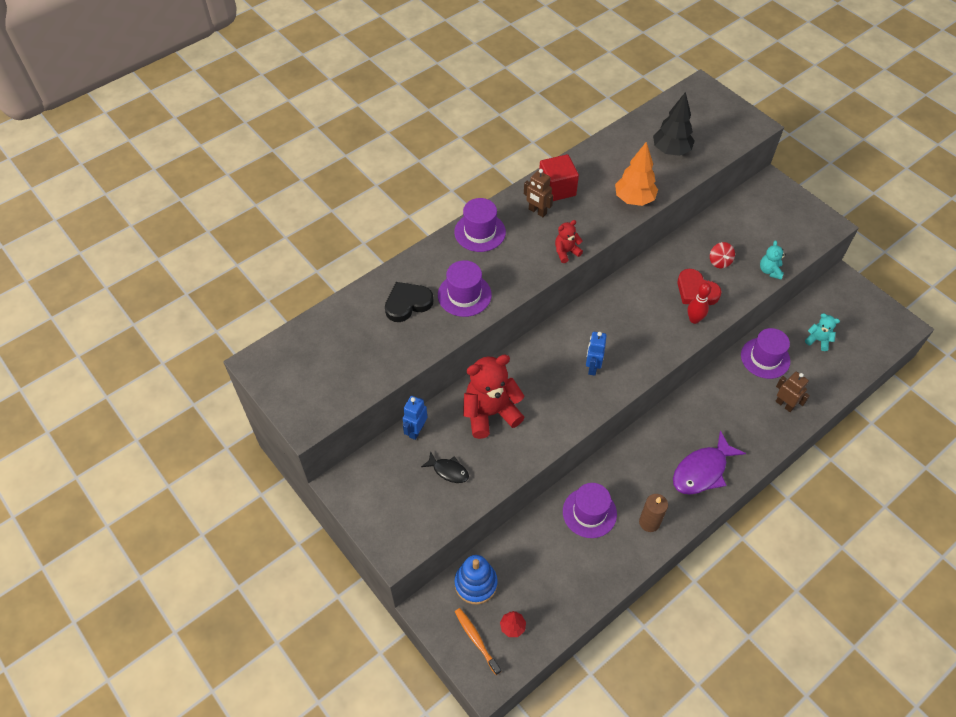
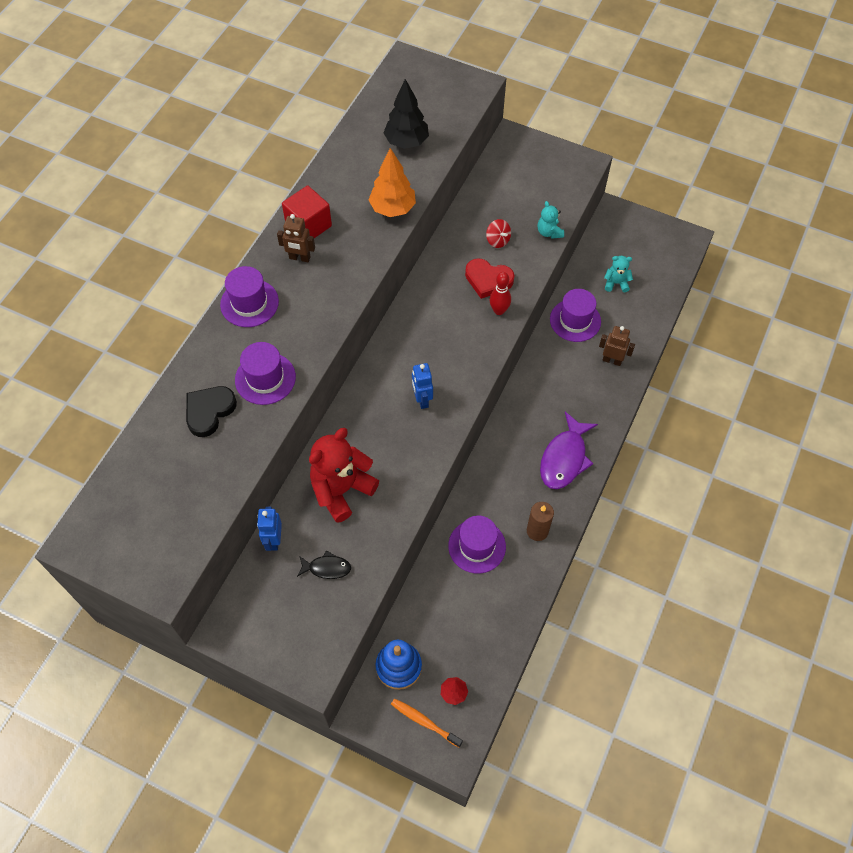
camera: 25 degrees left, 5 degrees up
(566, 252) = (349, 291): red teddy bear -> none

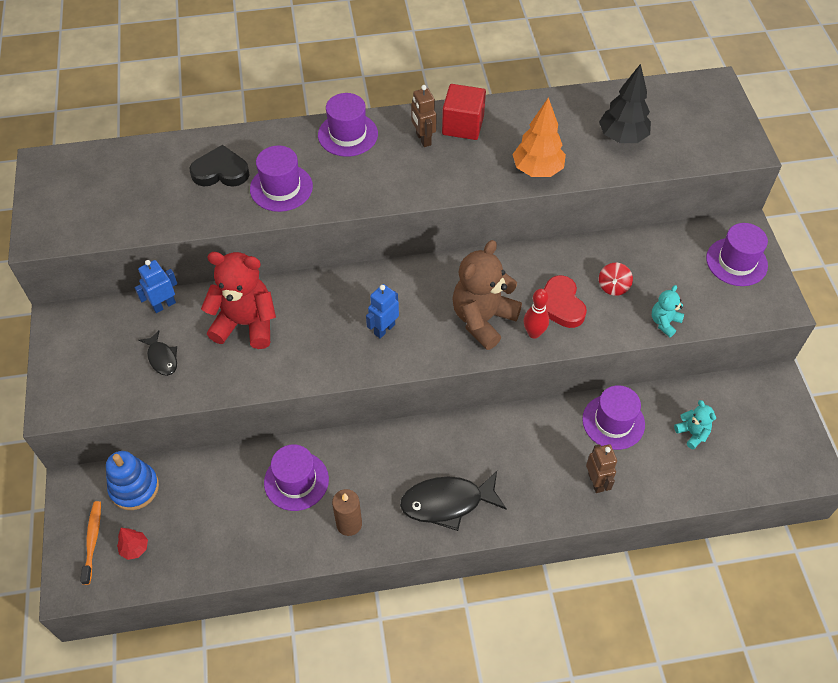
camera: 55 degrees right, 5 degrees down
(463, 333) = (483, 319): none -> brown teddy bear
(533, 161) = (736, 262): none -> purple hat
(564, 458) = (447, 503): purple fish -> black fish

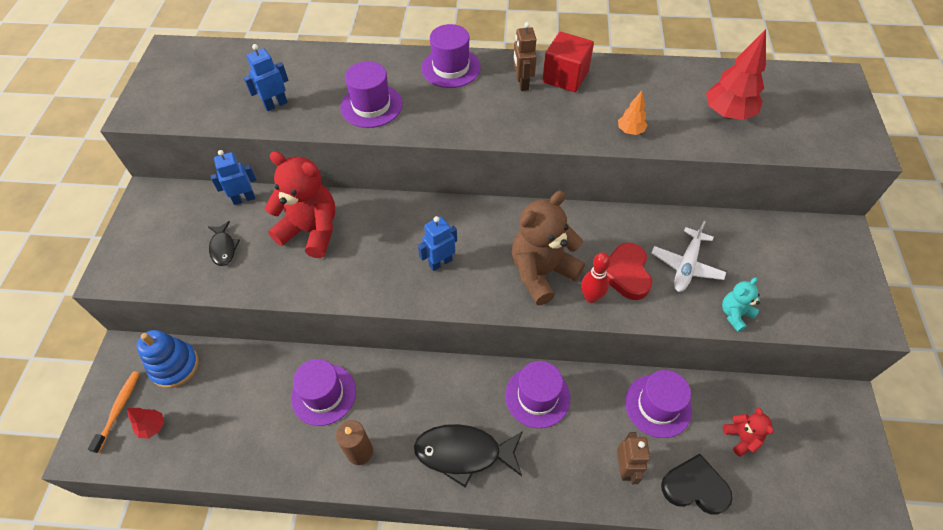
camera: 15 degrees right, 0 degrees up
(183, 203) = (276, 104): none -> blue robot
(221, 171) = (321, 82): black heart -> black heart (695, 487)
(537, 170) = (630, 131): orange tree -> orange tree, size x0.53
(613, 286) = (686, 265): red spinning top -> white plane
(622, 137) = (727, 114): black tree -> red tree
(692, 433) = (741, 438): turquoise teddy bear -> red teddy bear
(736, 262) = (827, 265): purple hat -> purple hat (537, 396)

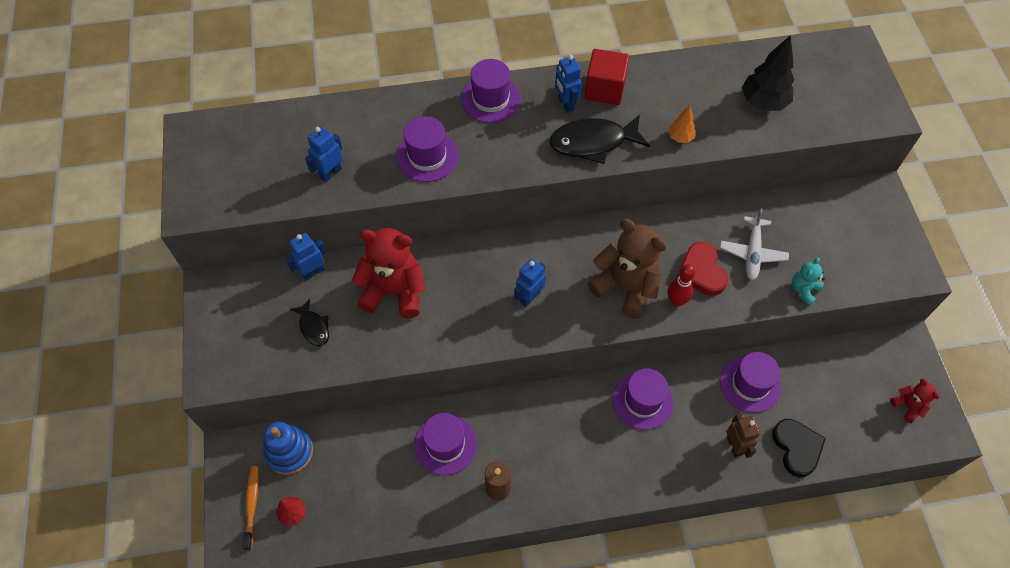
camera: 15 degrees left, 5 degrees up
(463, 453) = (591, 467): black fish -> black fish (593, 142)
(522, 83) = (565, 104): brown robot -> blue robot
(542, 272) = (626, 287): brown teddy bear -> brown teddy bear turned 90 degrees clockwise
(695, 487) = (796, 448): black heart -> black heart turned 75 degrees clockwise
(727, 114) = (763, 102): red tree -> black tree
(741, 438) = (826, 396): red teddy bear -> red teddy bear (908, 406)

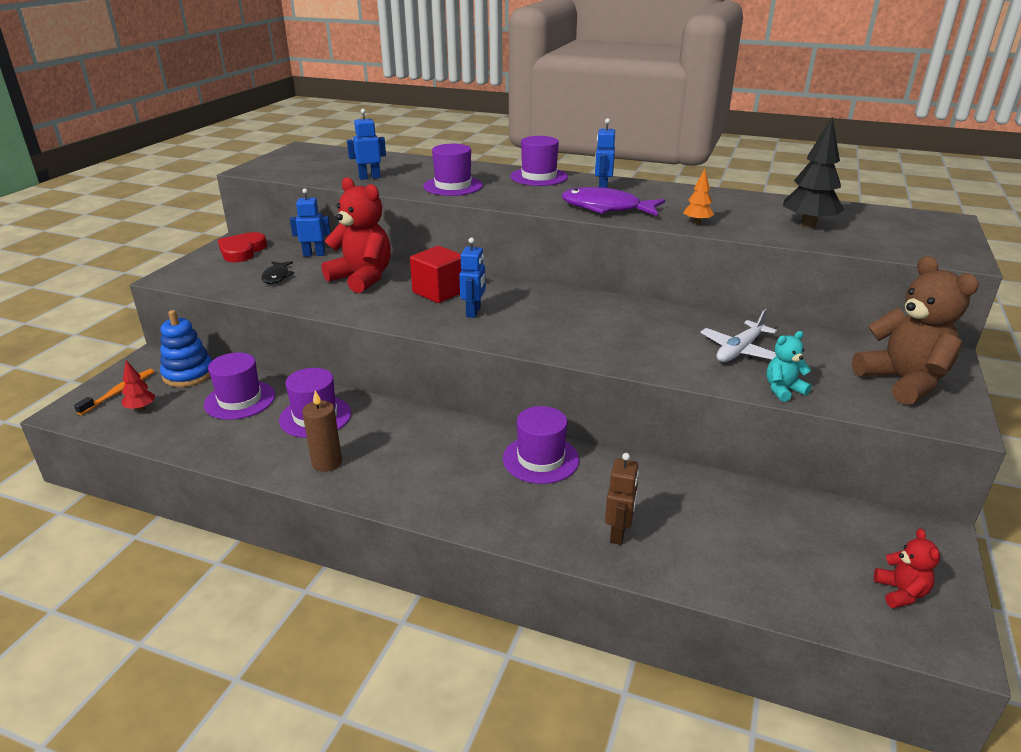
camera: 30 degrees right, 30 degrees down
(529, 297) = (474, 312): blue robot -> blue robot turned 120 degrees clockwise
(593, 142) = (606, 208): black fish -> purple fish
(604, 89) = (647, 191): red cube -> red cube (439, 292)
(626, 287) = (575, 332): brown teddy bear -> brown teddy bear (903, 382)
(676, 301) = (620, 355): red bowling pin -> none
(701, 271) = (667, 346): red heart -> red heart (242, 251)
(750, 384) = (681, 492): purple hat -> purple hat (240, 400)
(796, 448) = (701, 567): black heart -> none

